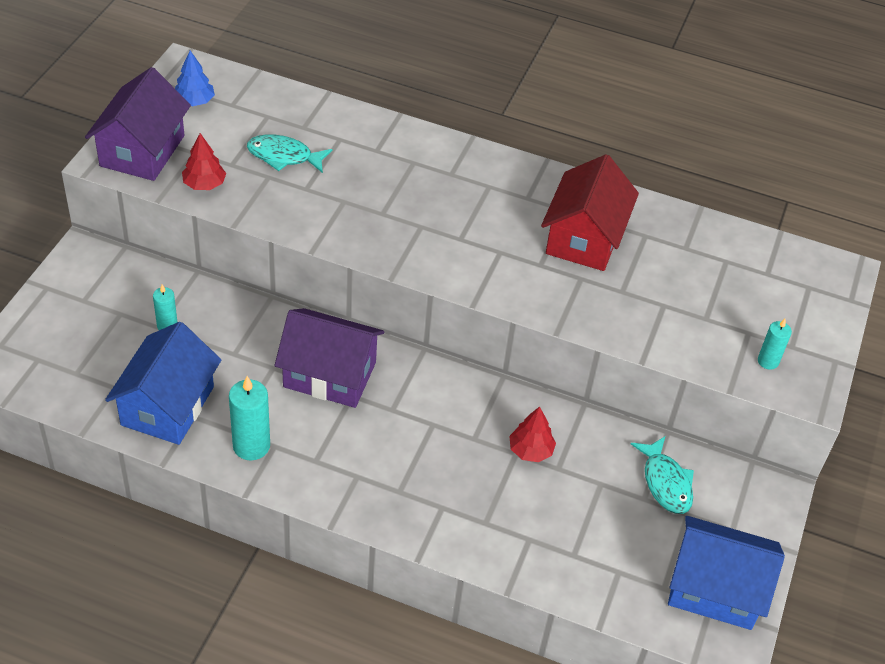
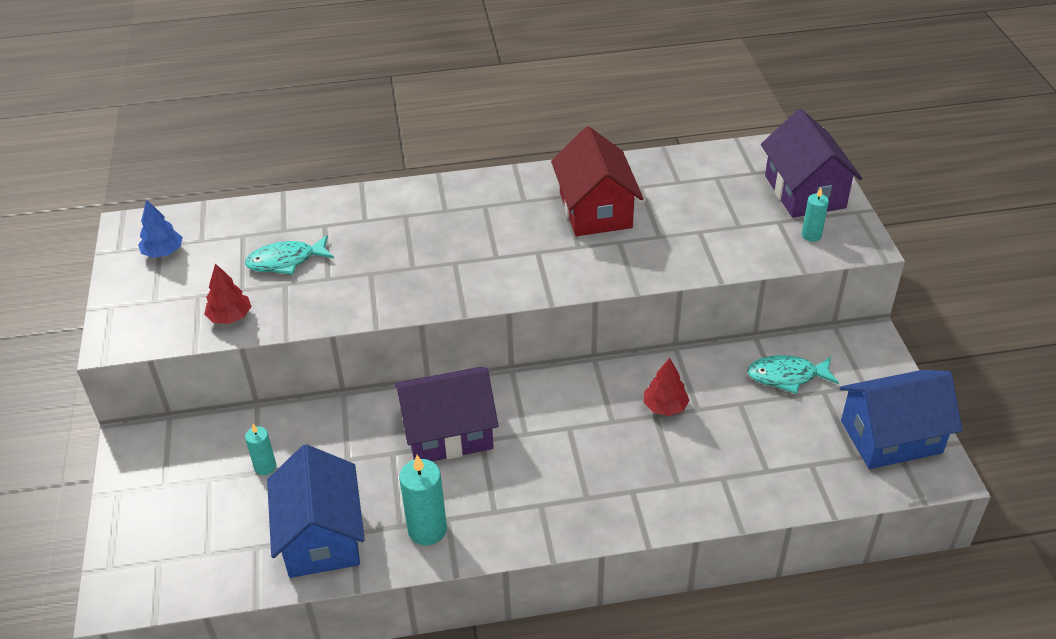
camera: 25 degrees left, 5 degrees down
(142, 151) = (146, 315): purple house -> purple house (805, 192)
(665, 482) = (787, 376): turquoise fish -> turquoise fish turned 135 degrees clockwise

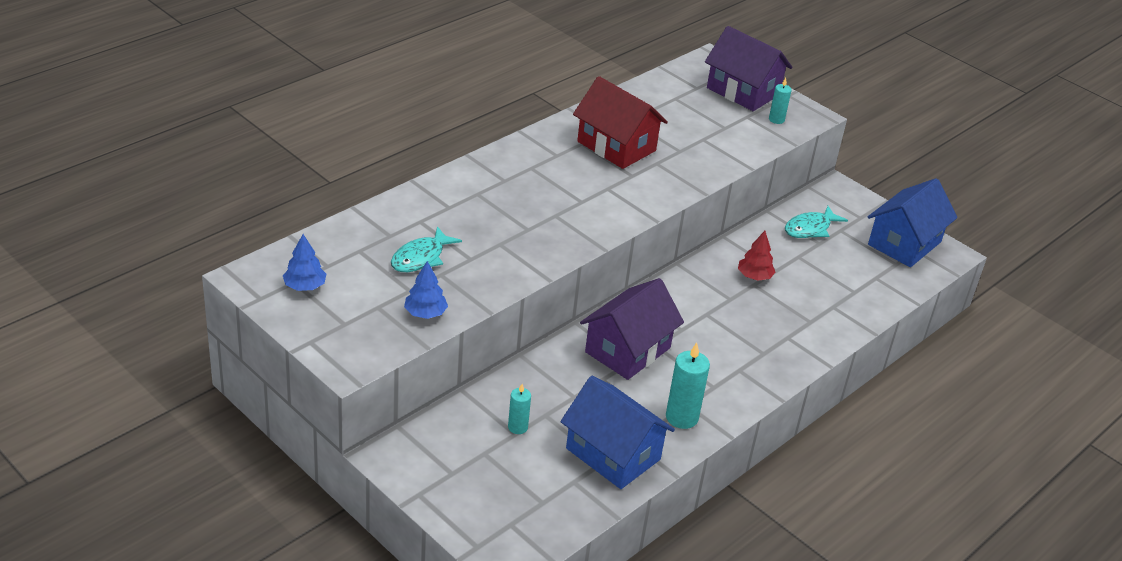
camera: 40 degrees left, 5 degrees down
(230, 317) = (425, 313): red tree -> blue tree

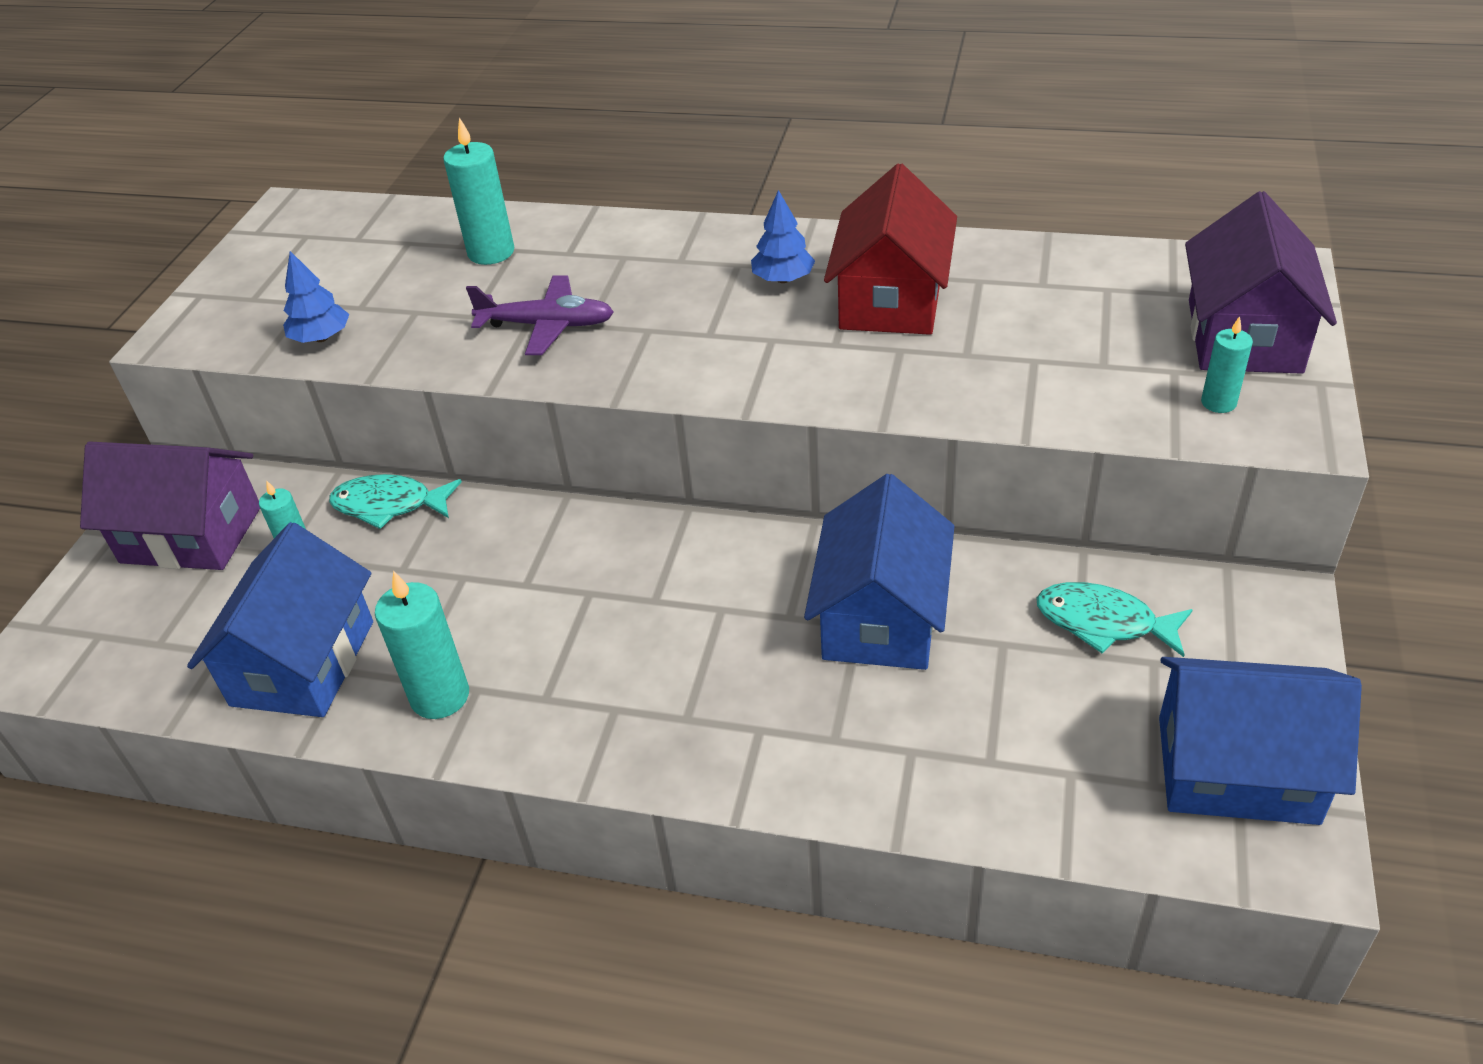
camera: 65 degrees right, 5 degrees up
(305, 286) = (303, 245): blue tree -> blue tree (783, 279)
(413, 229) = (491, 252): none -> turquoise candle
(421, 258) = (435, 284): turquoise fish -> turquoise fish (389, 505)
(512, 240) = (547, 325): none -> purple plane
(627, 350) = (551, 570): purple house -> purple house (191, 534)
(754, 276) = (880, 617): red tree -> blue house

